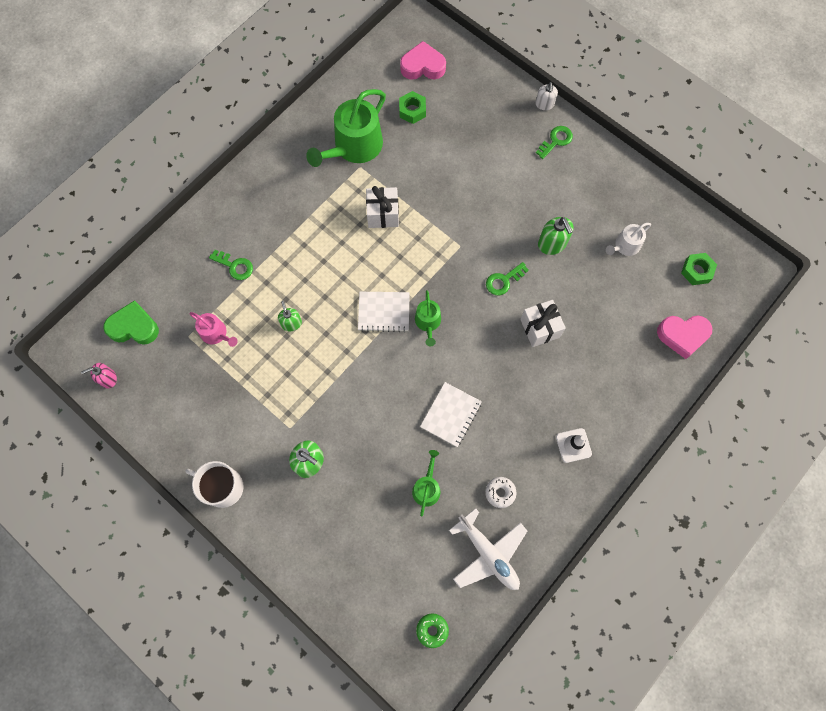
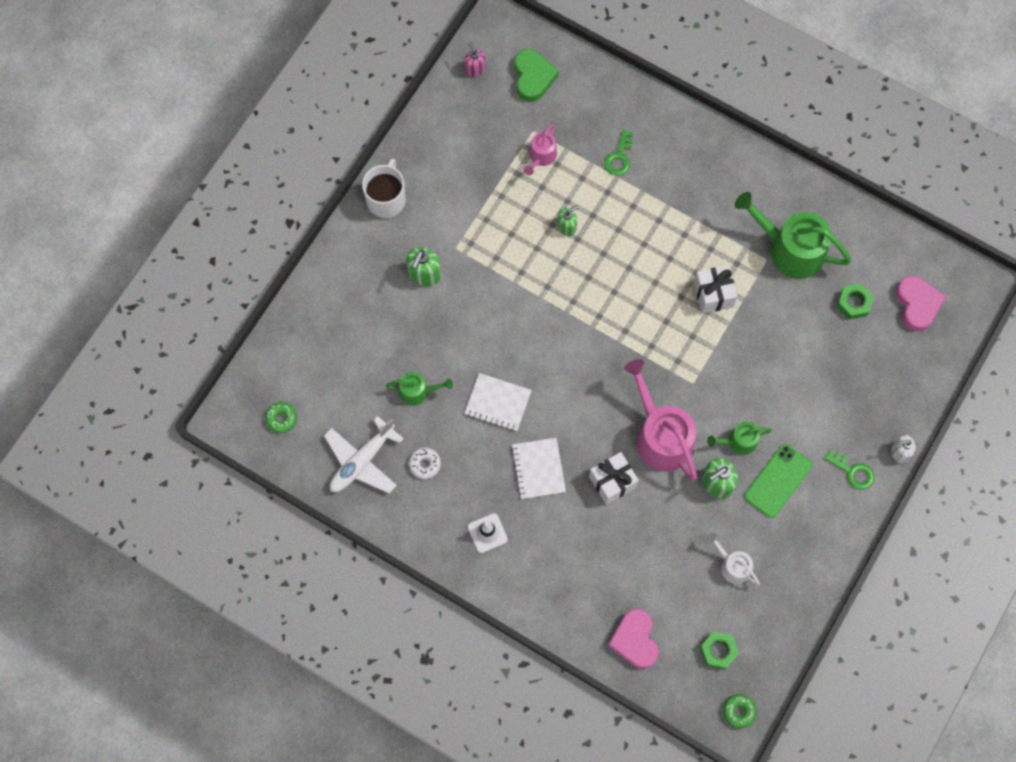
camera: 80 degrees right, 0 degrees up
(384, 312) = (598, 316): white notebook -> white notebook (538, 469)
(428, 322) = (595, 363): green watering can -> green watering can (739, 441)
(503, 281) = (660, 436): green key -> pink watering can
(556, 197) = (778, 481): none -> green phone
(748, 265) = (738, 711): none -> green donut

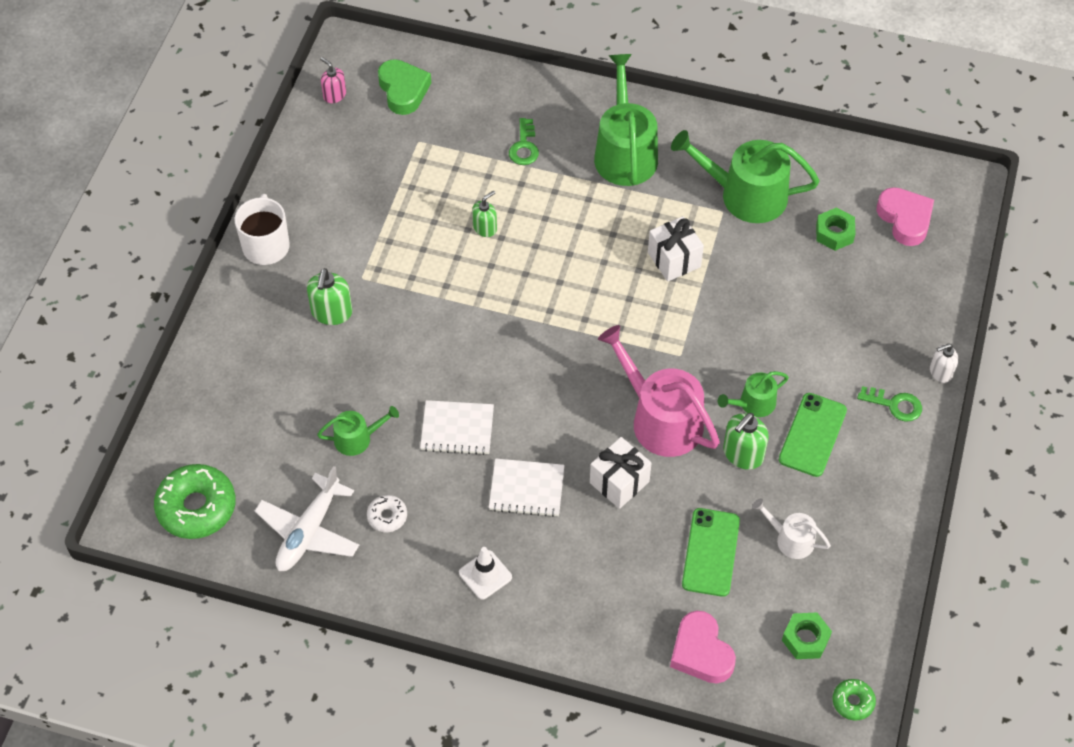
camera: 15 degrees left, 15 degrees down
(281, 418) = (197, 507): green donut -> green donut, size x2.00
(538, 469) = (526, 489): white notebook -> white notebook turned 60 degrees counterclockwise
(541, 156) = (435, 164): pink watering can -> none
(667, 560) = (711, 552): none -> green phone
(701, 183) = (625, 152): none -> green watering can

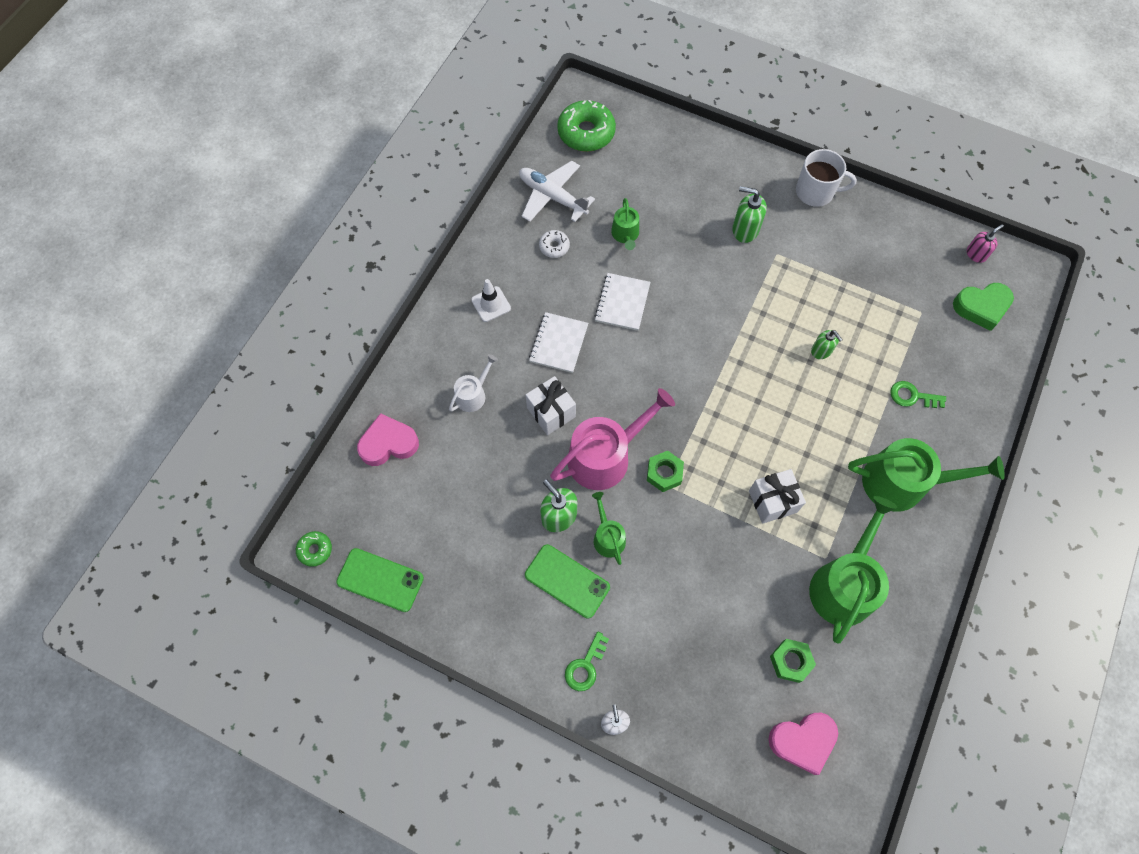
camera: 100 degrees right, 10 degrees up
(711, 552) = (472, 469): green phone -> green phone (380, 580)
(790, 539) = (469, 536): white watering can -> white watering can (473, 394)
(805, 639) = (378, 526): green nut -> green nut (664, 473)

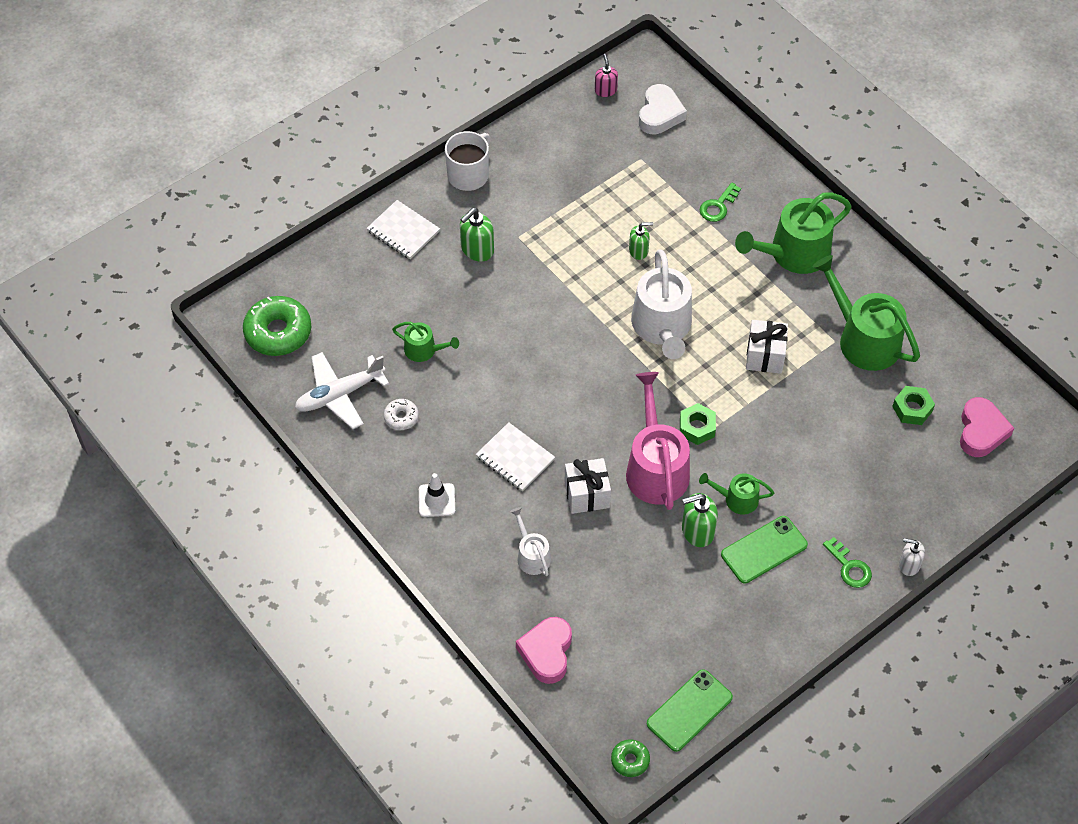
camera: 65 degrees left, 10 degrees down
(622, 303) = (500, 385): white notebook -> white notebook (403, 231)
(753, 402) = (662, 327): none -> white watering can
(902, 482) = (793, 253): green watering can -> green watering can turned 150 degrees counterclockwise
(981, 307) = (660, 114): green heart -> white heart

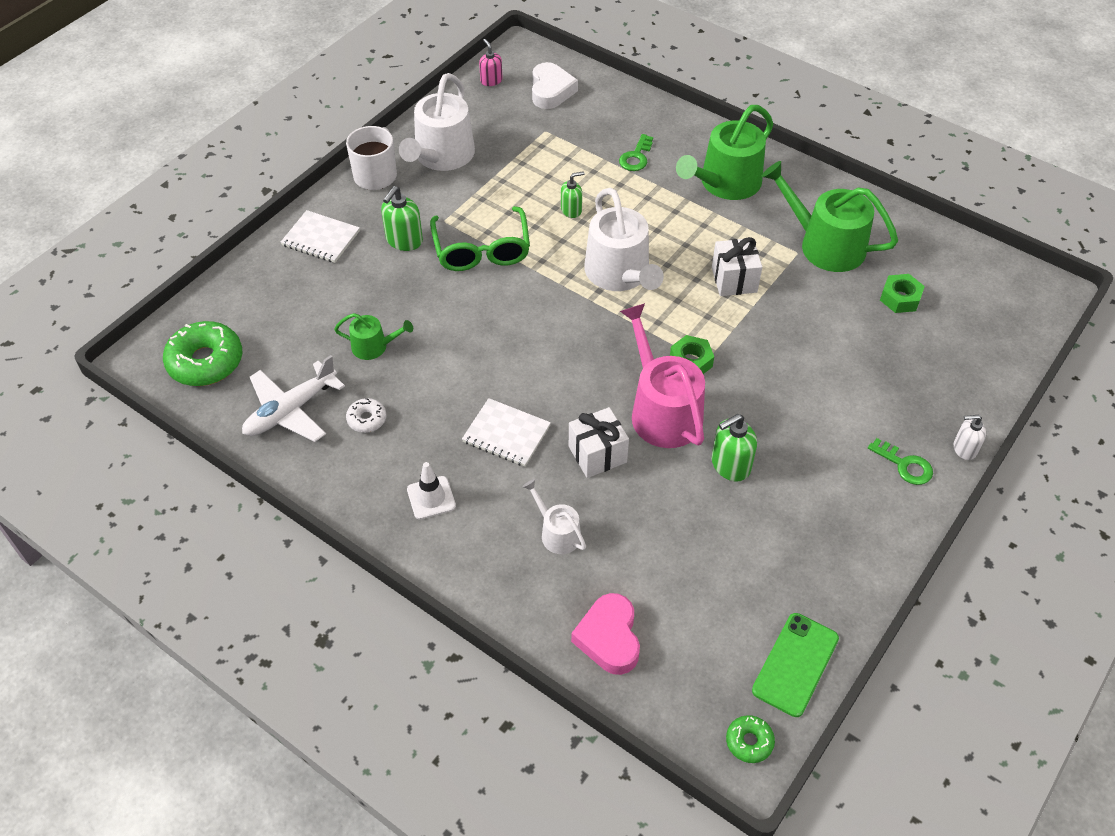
camera: 15 degrees left, 5 degrees down
(535, 166) = (441, 156): none -> white watering can
(544, 274) = (481, 250): none -> green glasses
(737, 499) = (759, 423): green watering can -> none
(764, 550) = (808, 468): green phone -> none
(981, 431) = (976, 304): pink heart -> none

